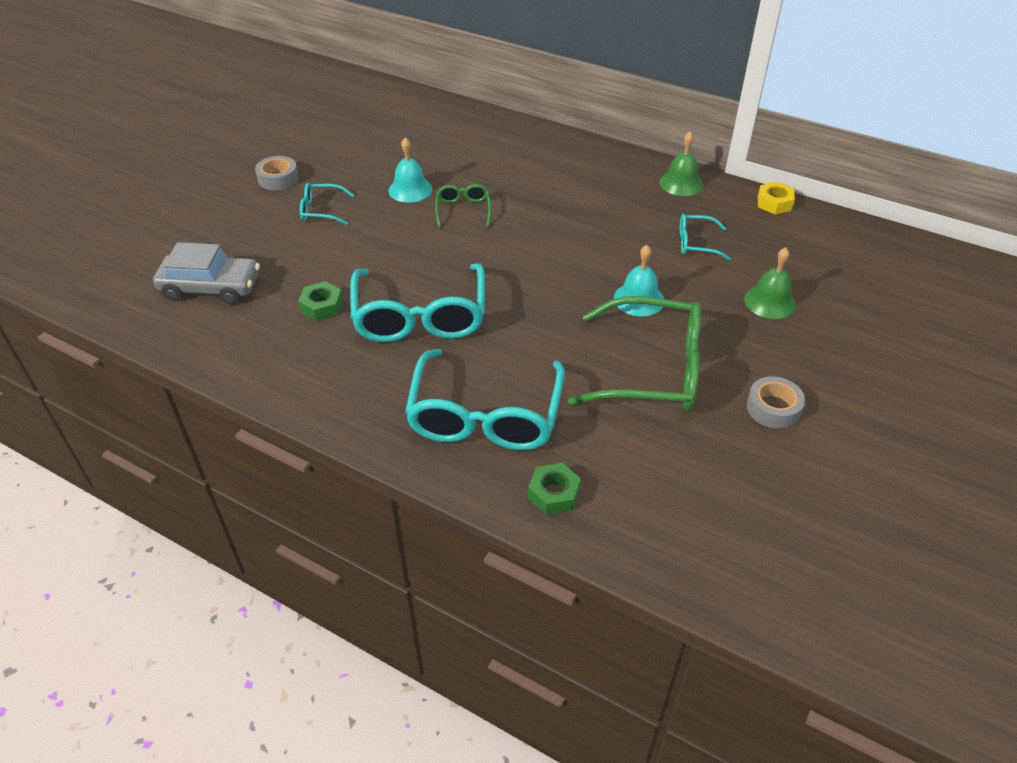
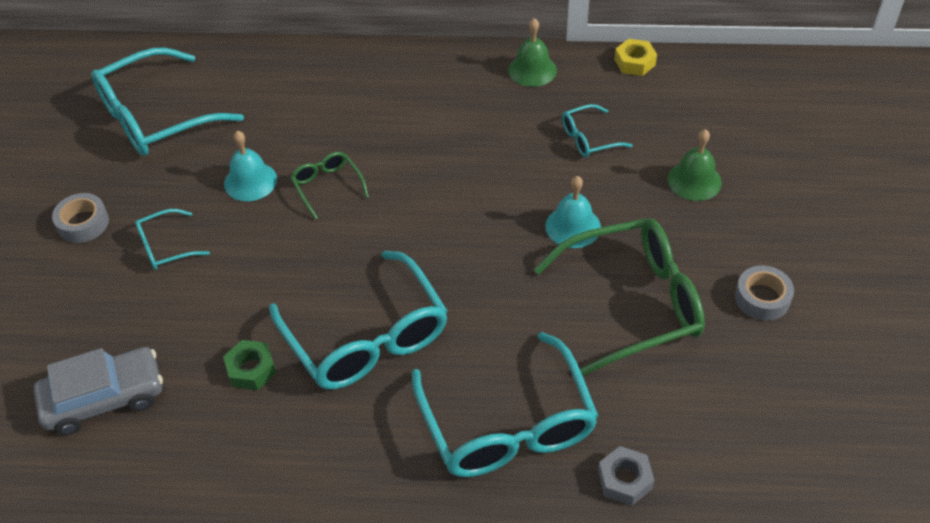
camera: 25 degrees left, 5 degrees up
(374, 131) = (155, 117): none -> turquoise glasses
(553, 494) = (624, 480): green nut -> grey nut

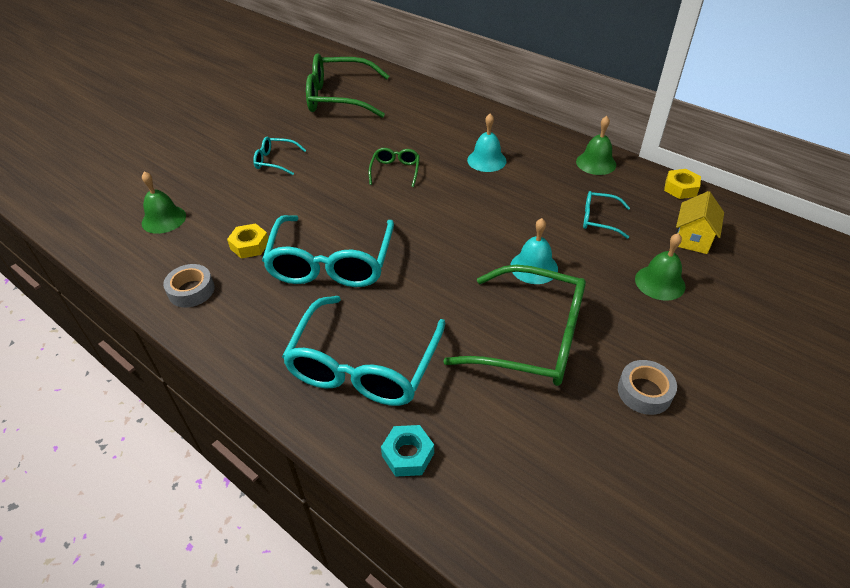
camera: 35 degrees right, 5 degrees down
(83, 223) = (248, 131): grey tape -> grey tape (191, 290)
(104, 398) = (164, 219): grey car -> green bell
(155, 117) = (339, 98): turquoise glasses -> green glasses
(250, 181) = (355, 149): turquoise bell -> turquoise bell (486, 160)
(251, 369) = (249, 245): green nut -> yellow nut
(624, 480) = (408, 454): grey nut -> turquoise nut
(687, 117) = (692, 239): none -> yellow house

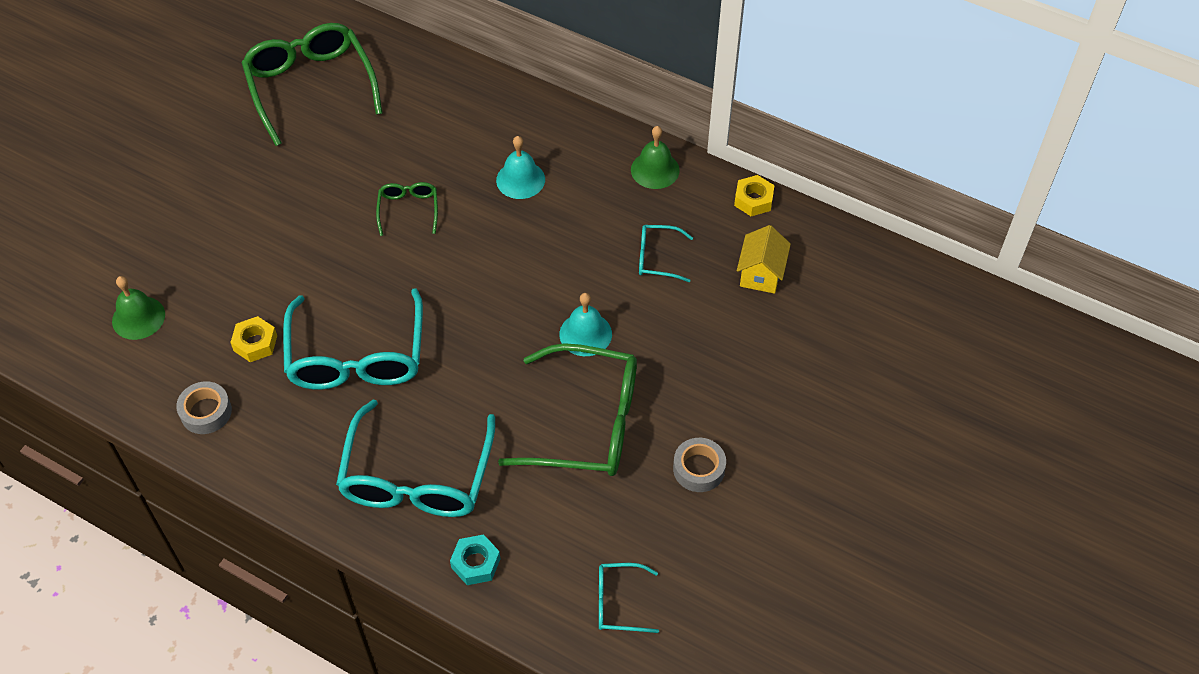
camera: 10 degrees left, 10 degrees up
(275, 161) = (252, 210): turquoise glasses -> turquoise glasses (618, 602)
(339, 98) = (311, 86): green glasses -> green glasses turned 75 degrees clockwise
(660, 282) = (721, 337): green bell -> none

